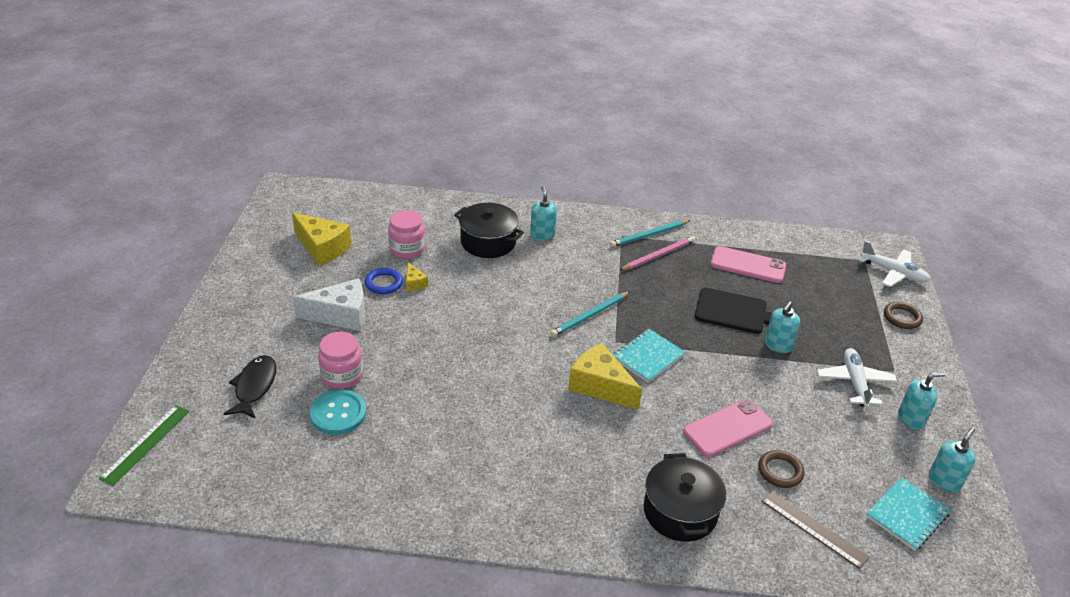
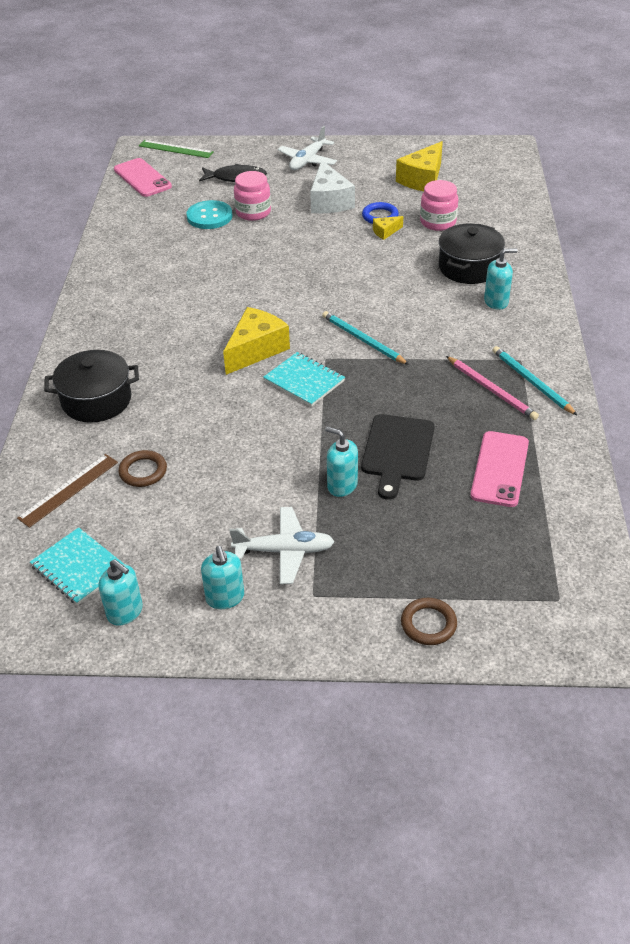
camera: 90 degrees right, 5 degrees up
(727, 428) = (202, 436): pink phone -> pink phone (142, 178)
(893, 273) = (538, 632): white plane -> white plane (307, 161)

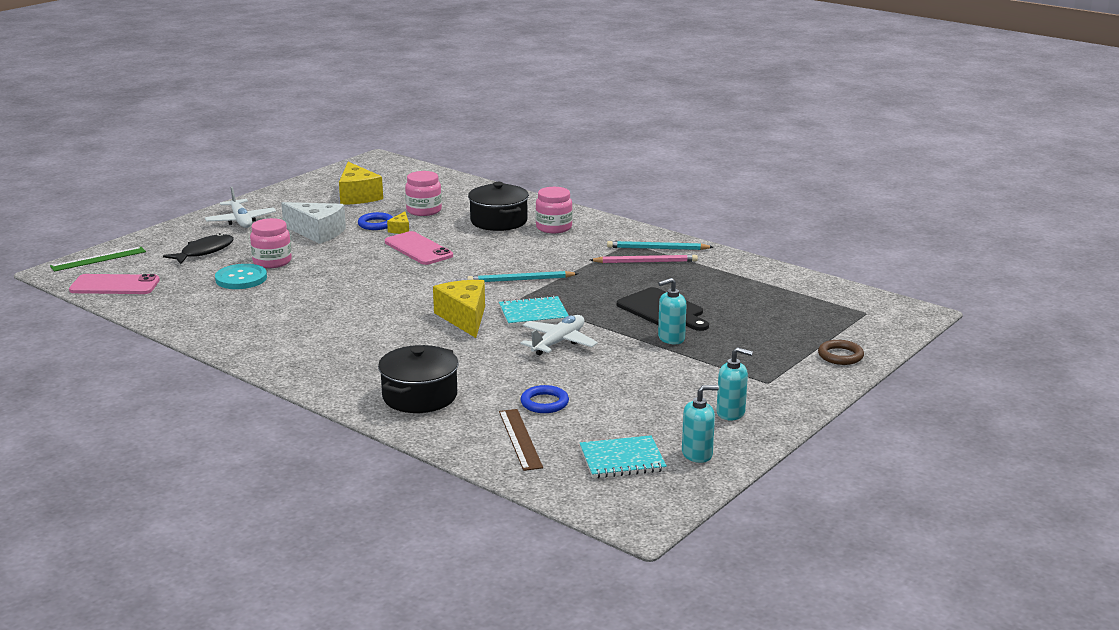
camera: 55 degrees left, 20 degrees down
(143, 471) = (544, 403): brown ring -> blue ring
(285, 551) = (711, 378): white plane -> white plane (558, 342)
(496, 302) = (554, 227): turquoise soap dispenser -> pink jar
(499, 469) = (727, 287): pink phone -> pink phone (418, 249)

